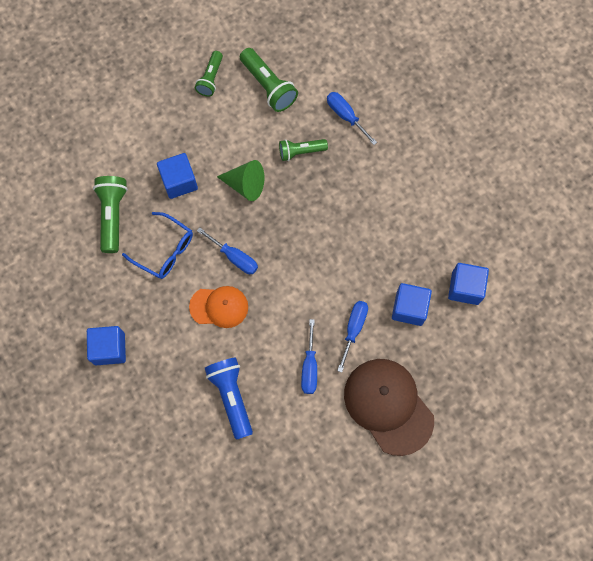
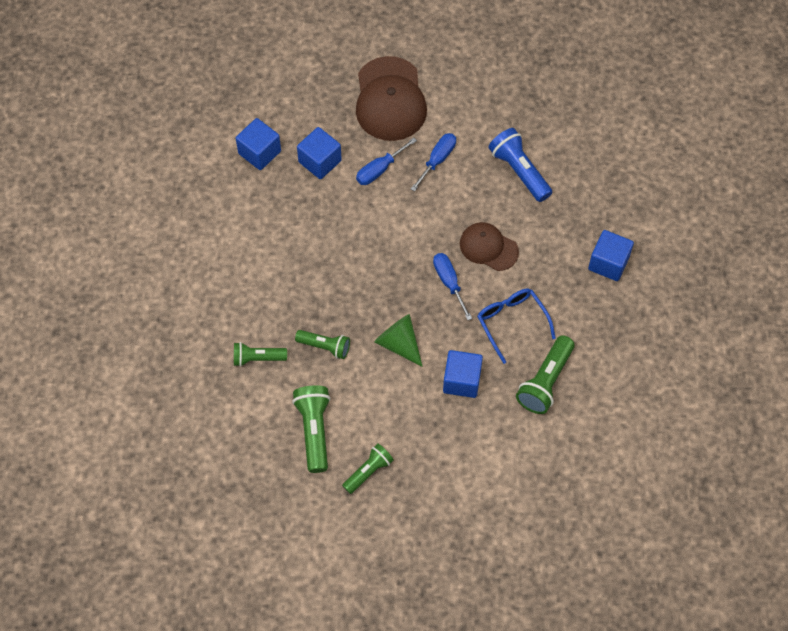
camera: 150 degrees left, 10 degrees down
(219, 307) = (488, 247): orange cap -> brown cap
(231, 397) = (519, 171): blue flashlight -> blue flashlight turned 135 degrees clockwise
(346, 116) = (257, 358): blue screwdriver -> green flashlight

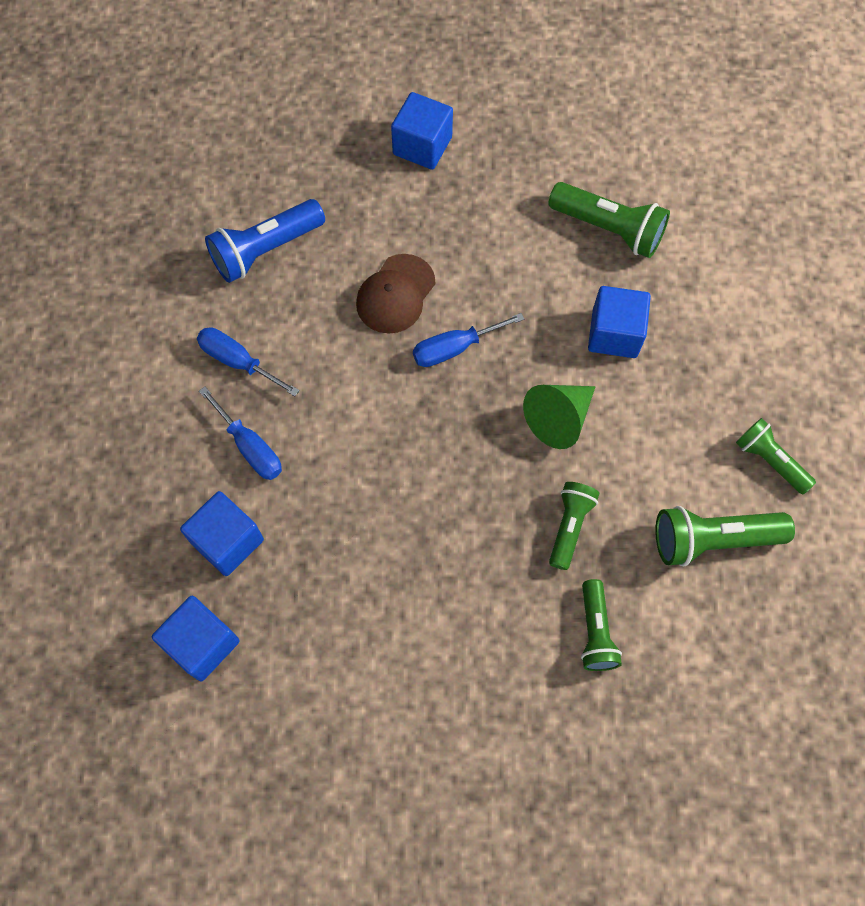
camera: 90 degrees left, 5 degrees up
(390, 99) = (116, 431): brown cap -> none
(511, 322) = (518, 267): blue glasses -> none

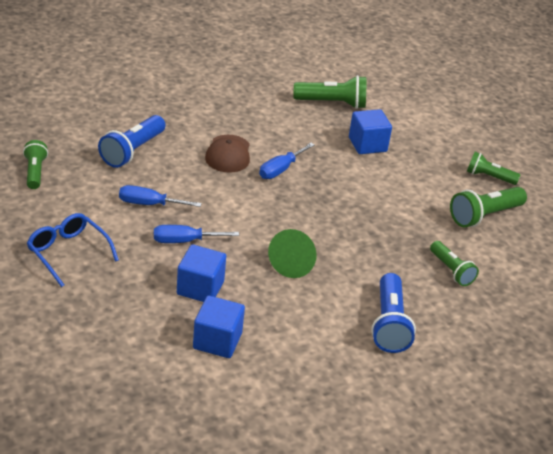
camera: 30 degrees left, 30 degrees down
(93, 419) = (68, 252): none -> blue glasses
(250, 447) = (184, 241): blue screwdriver -> blue screwdriver turned 150 degrees clockwise
(422, 146) = (199, 89): blue cube -> none
(446, 700) = (389, 324): none -> blue flashlight
(559, 419) = (363, 186): green cone -> green cone (293, 263)
(569, 526) = (403, 229): green flashlight -> green flashlight (35, 172)

